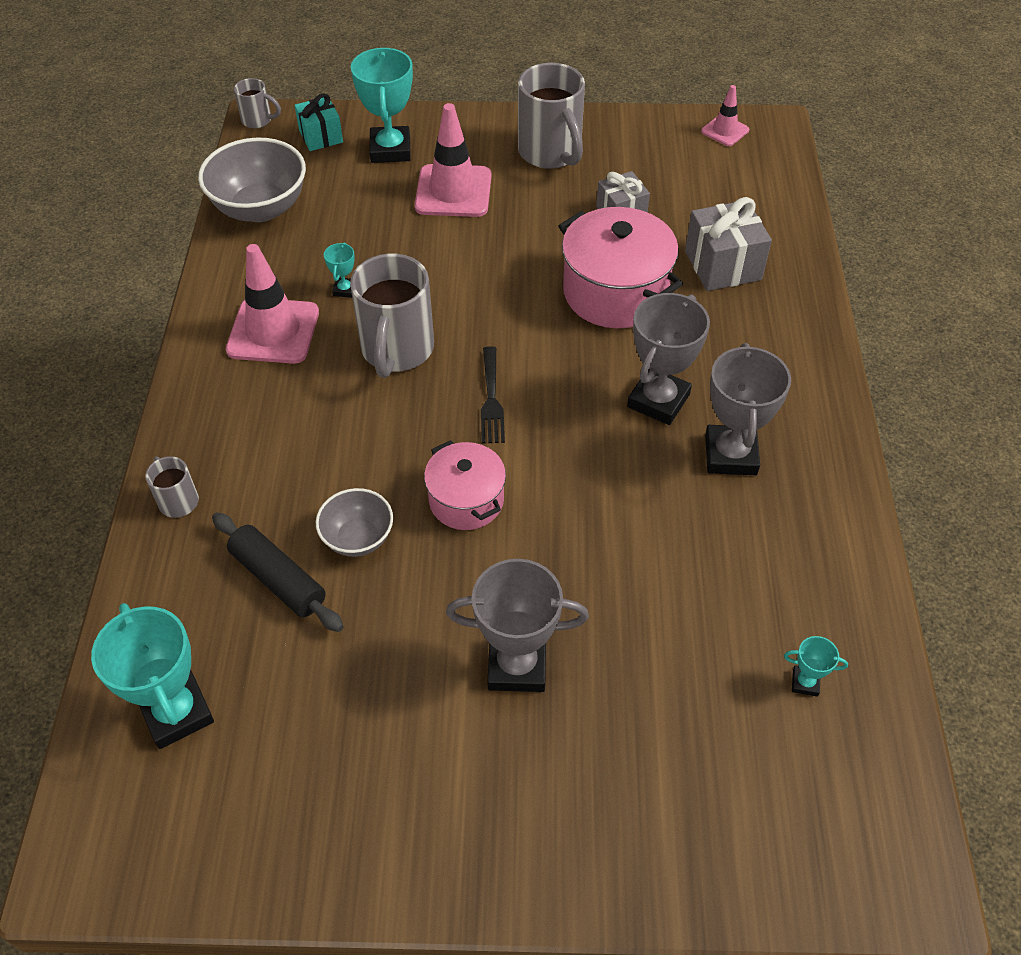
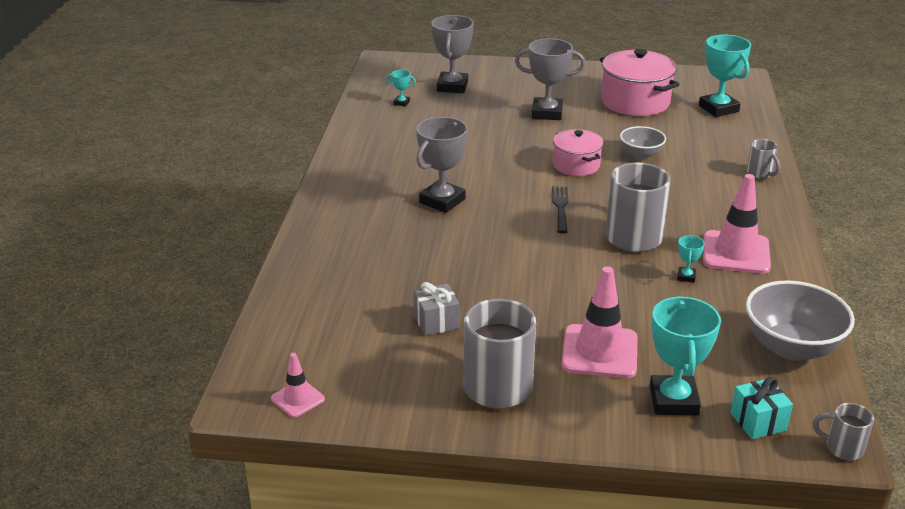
camera: 175 degrees left, 20 degrees down
(278, 579) = (683, 143): black rolling pin -> none
(615, 292) = (457, 263): pink pot -> pink pot (635, 102)
(723, 265) = (359, 276): grey gift -> none
(730, 455) = (403, 175): grey trophy -> grey trophy (452, 86)

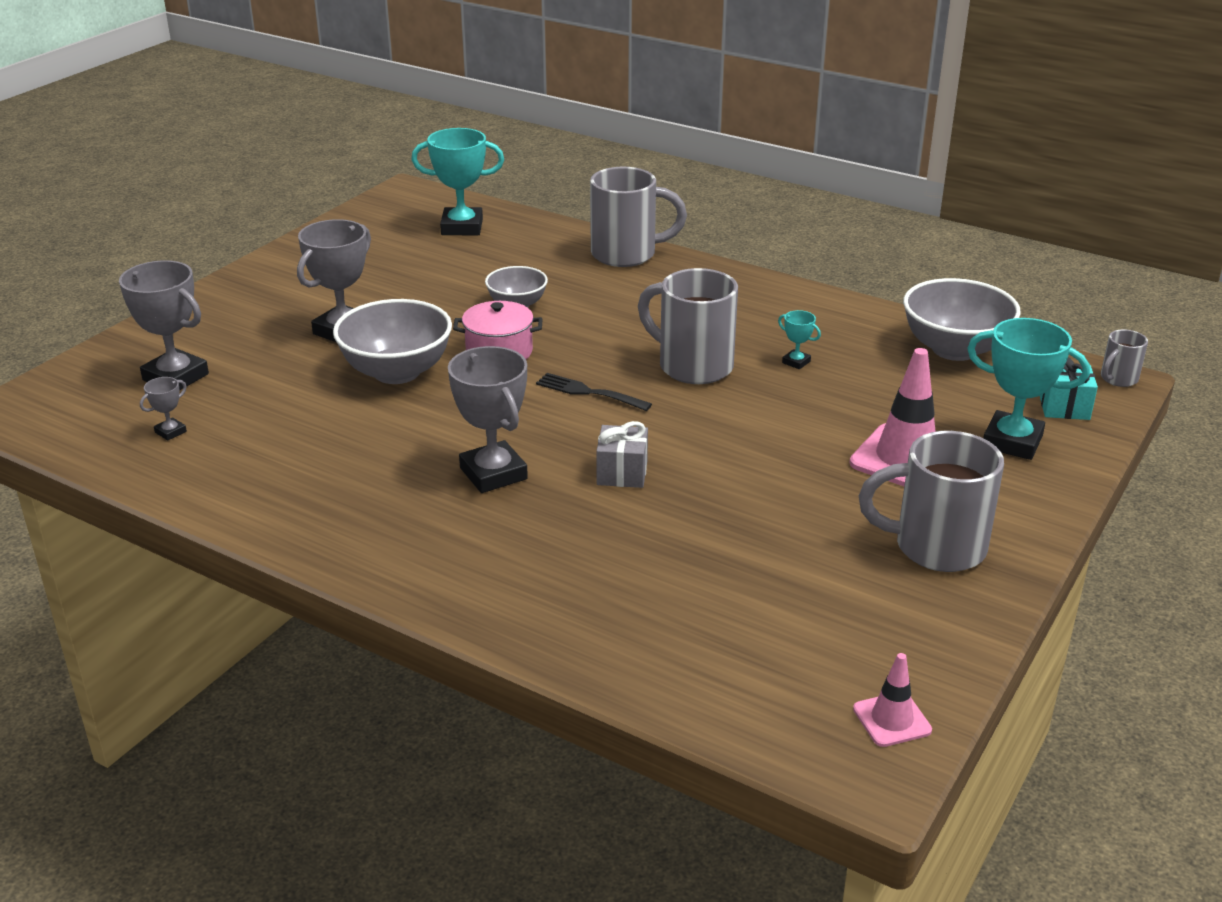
camera: 65 degrees left, 0 degrees up
(401, 103) = (170, 432): turquoise trophy -> grey trophy
(436, 322) = (781, 556): grey gift -> grey gift (622, 473)
(519, 141) = (397, 372): none -> grey bowl
(635, 102) = (386, 267): pink pot -> none
(736, 253) = (771, 320): pink traffic cone -> none
(760, 173) = (627, 254): grey mug -> grey mug, size x2.03

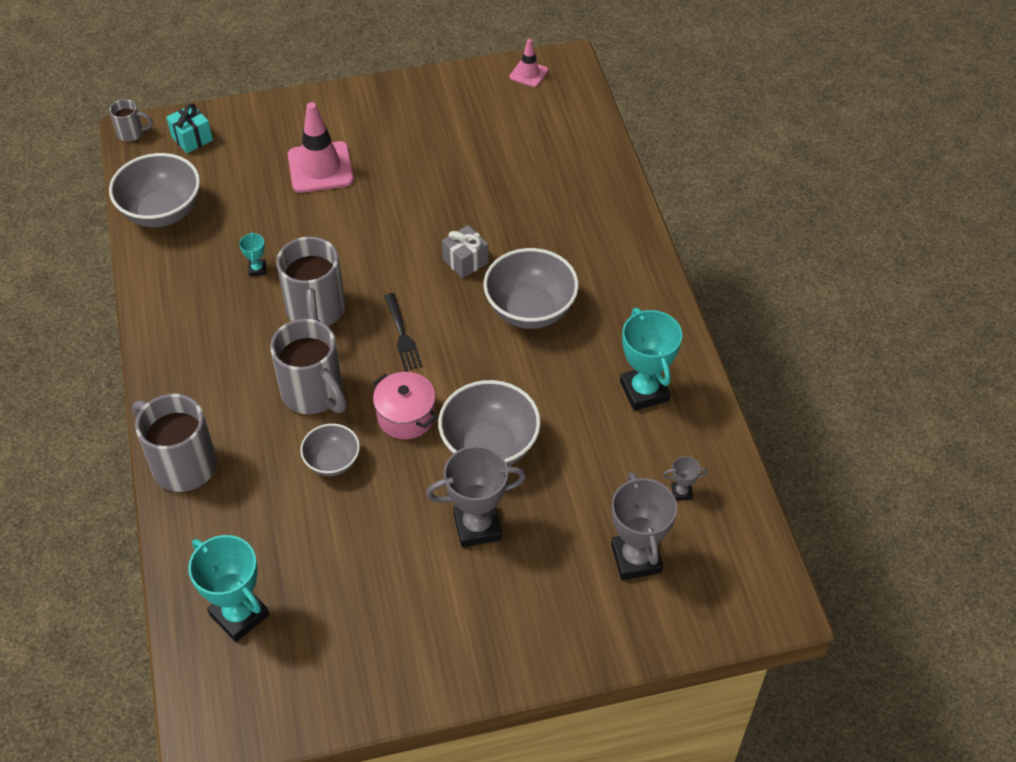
camera: 135 degrees left, 20 degrees up
(493, 473) = (530, 310): grey trophy -> grey bowl
(935, 547) = (392, 119): grey mug -> grey mug (314, 393)
(1012, 442) = (256, 140): turquoise trophy -> turquoise trophy (644, 391)

